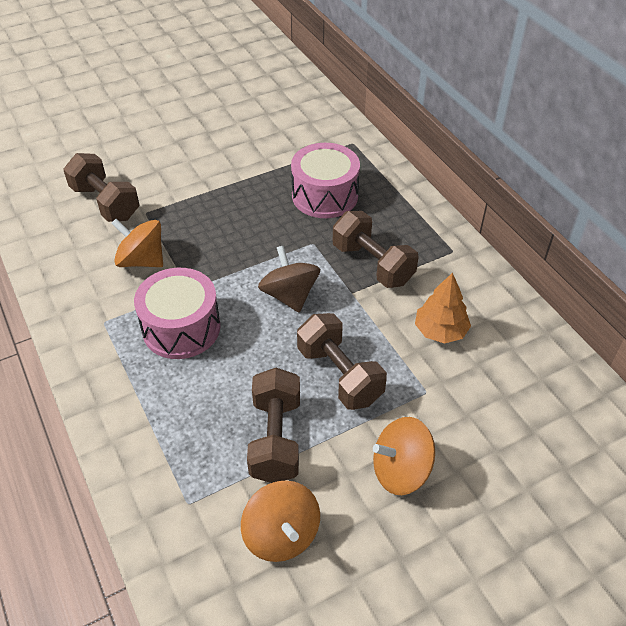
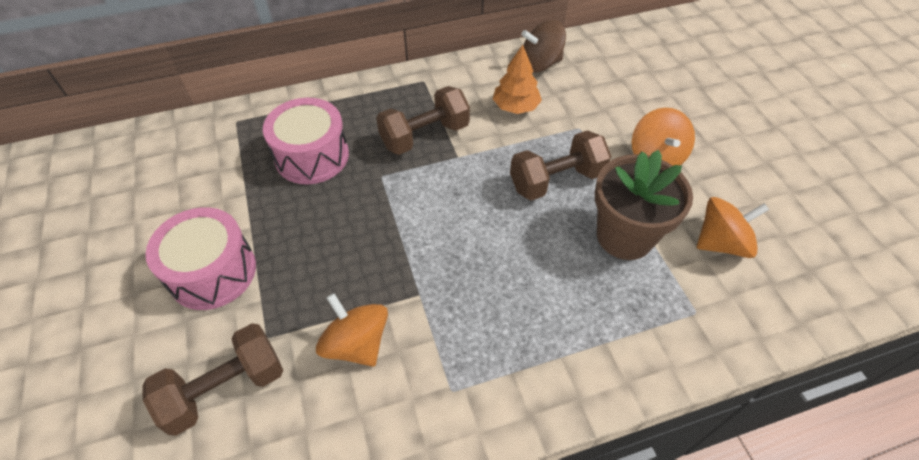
camera: 80 degrees left, 5 degrees up
(142, 260) = (357, 343): orange spinning top -> orange spinning top turned 105 degrees clockwise
(181, 328) = (477, 305): pink drum -> pink drum (213, 272)
(275, 438) = (624, 236): brown dumbbell -> brown flower pot
(290, 295) = (450, 204): brown spinning top -> brown spinning top (540, 64)

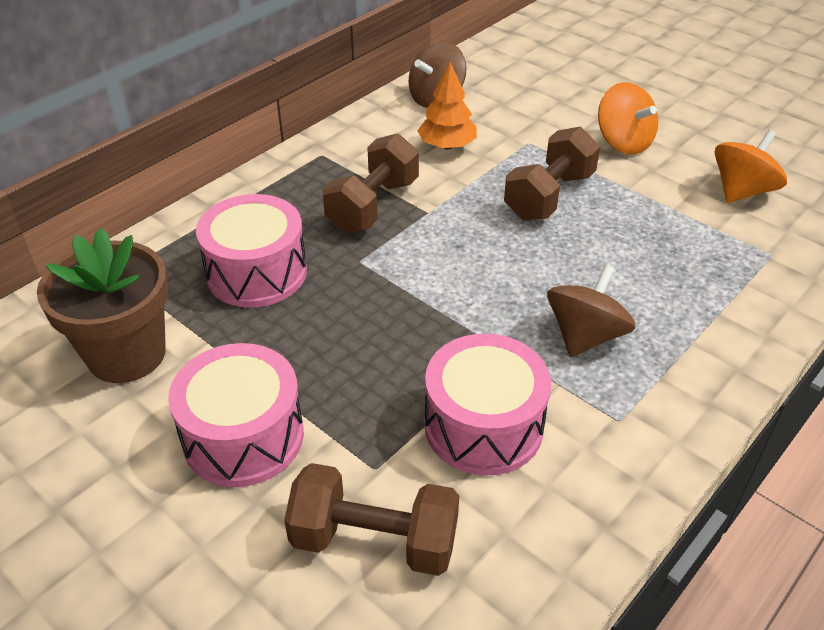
camera: 30 degrees left, 10 degrees down
(225, 388) = (374, 540): brown dumbbell -> brown dumbbell turned 75 degrees clockwise
(357, 343) = (483, 426): orange spinning top -> pink drum
(484, 310) = (585, 336): none -> brown spinning top
(624, 236) = (656, 218): brown flower pot -> brown flower pot (127, 354)

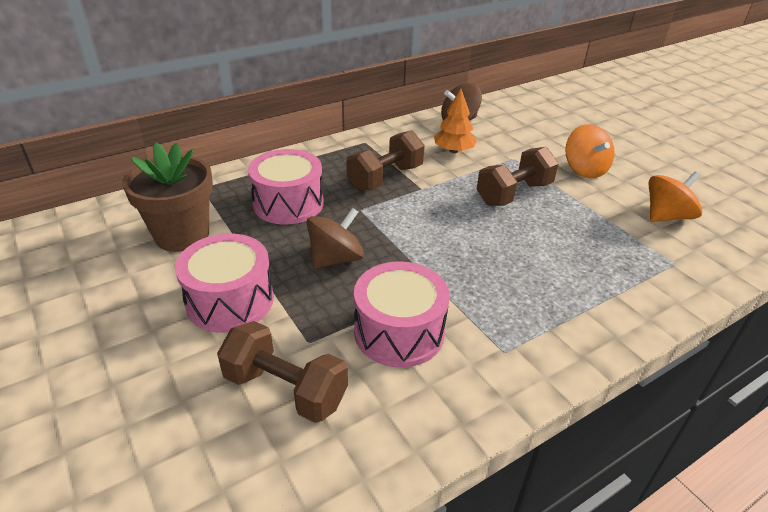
camera: 15 degrees right, 5 degrees down
(585, 336) = (502, 289): brown spinning top -> brown spinning top (336, 259)

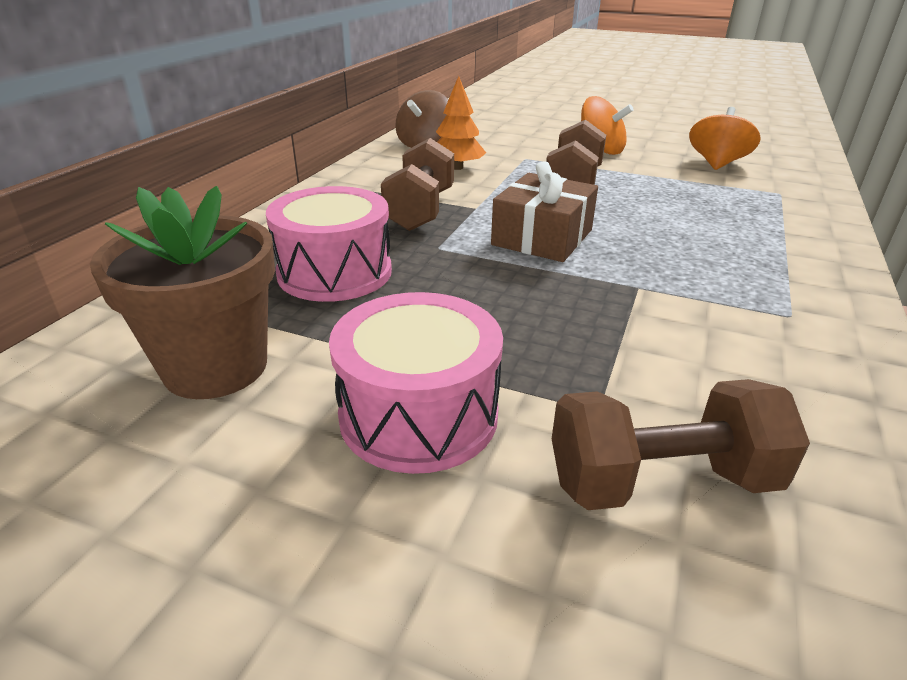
camera: 35 degrees left, 5 degrees down
(336, 259) = (487, 306): brown spinning top -> none
(399, 332) = (674, 346): pink drum -> none
(431, 227) = (542, 237): none -> brown gift

